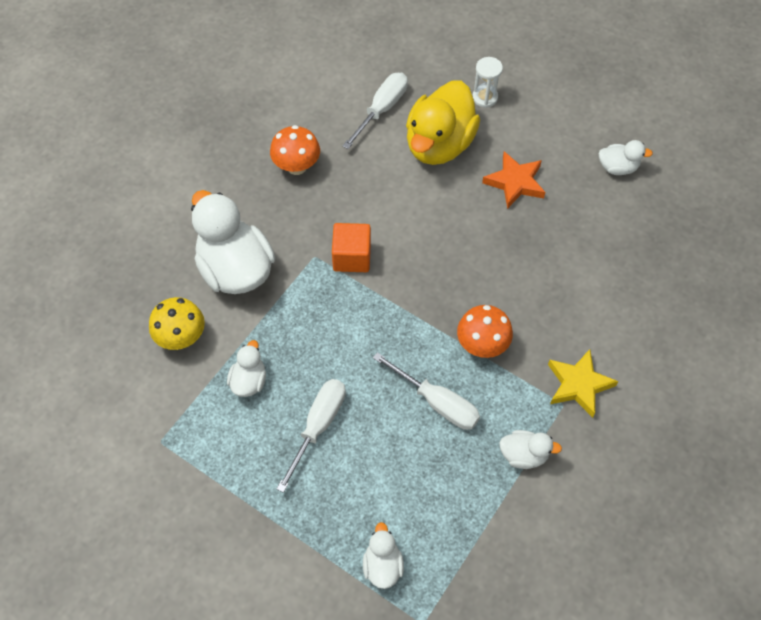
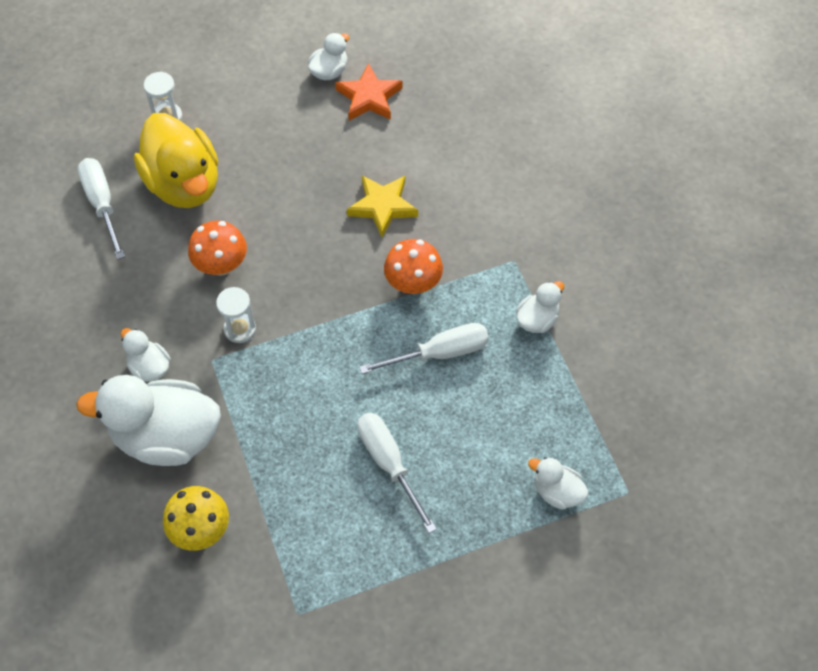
camera: 55 degrees left, 0 degrees up
(249, 381) = (297, 496): white duck -> white duck (149, 367)
(296, 166) = (98, 314): orange mushroom -> orange mushroom (221, 265)
(352, 257) = (240, 329): orange cube -> white hourglass
(515, 182) = (276, 153): orange star -> orange star (369, 97)
(578, 385) = (505, 238): yellow star -> yellow star (382, 206)

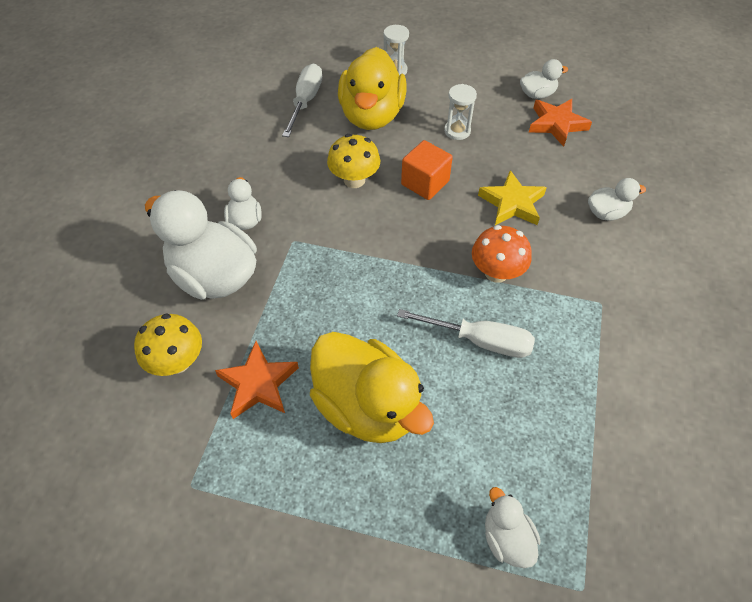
camera: 35 degrees right, 5 degrees down
(221, 265) = (354, 180): orange mushroom -> yellow mushroom
(240, 329) = (331, 231): white hourglass -> white hourglass (457, 131)
(286, 502) = (258, 383): none -> orange star
(290, 230) = (425, 183): none -> orange cube
(389, 463) = (367, 406): white screwdriver -> yellow duck
(537, 319) = (591, 364): white duck -> white duck (606, 213)

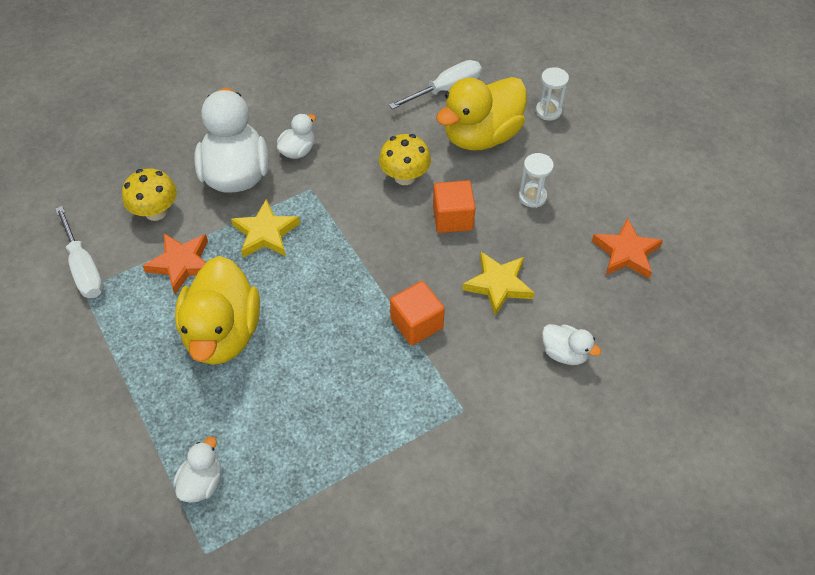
camera: 45 degrees right, 0 degrees up
(300, 301) = (265, 233): none -> yellow star
(480, 341) = (343, 357): white screwdriver -> white screwdriver (84, 268)
(496, 272) = (416, 323): orange mushroom -> orange cube
(537, 94) = (645, 215): white duck -> none

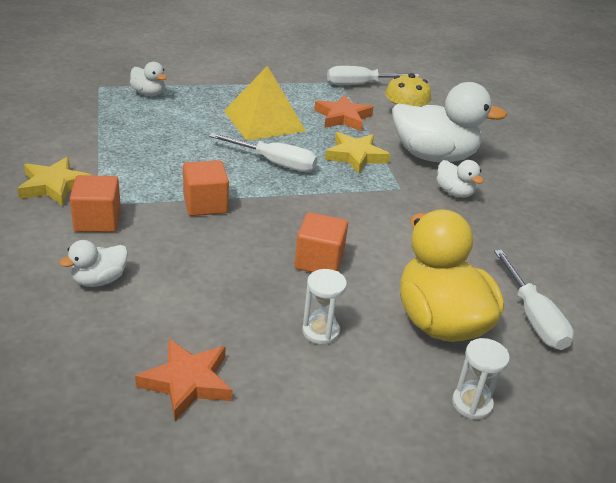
camera: 105 degrees right, 20 degrees down
(223, 333) = (264, 121): yellow duck -> yellow pyramid
(313, 294) = (275, 163): none -> white screwdriver
(404, 177) = (393, 246): yellow mushroom -> none
(490, 396) = (97, 221): none -> orange cube
(498, 285) = (213, 264): yellow star -> yellow star (54, 186)

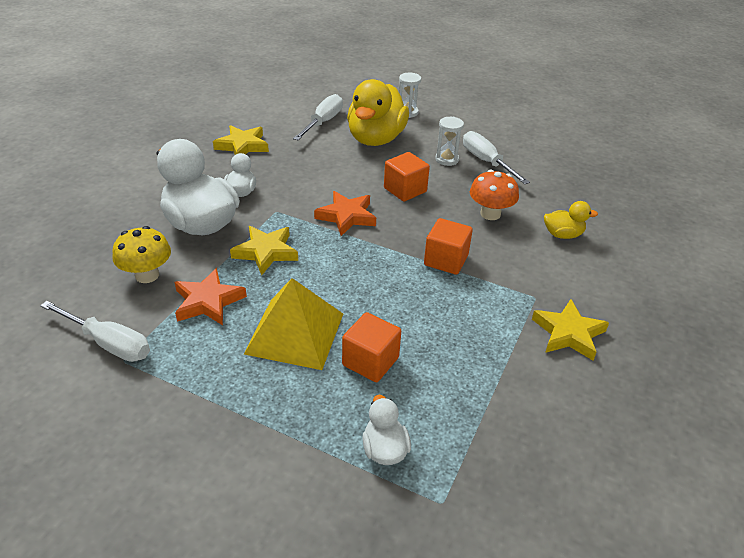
camera: 140 degrees left, 5 degrees up
(97, 221) = (543, 280): orange cube -> orange cube (370, 361)
(99, 280) = (563, 234): white duck -> yellow duck
(187, 382) = (538, 167): orange star -> orange star (346, 216)
(200, 272) = (490, 214): none -> orange mushroom
(275, 163) = (346, 275): white screwdriver -> white screwdriver (486, 161)
(542, 239) = (242, 146): none -> yellow star

